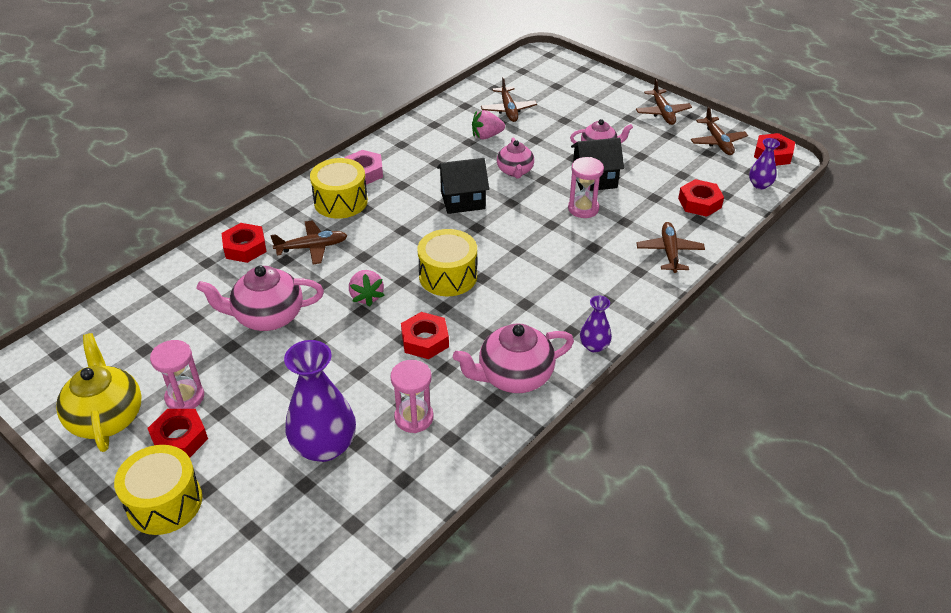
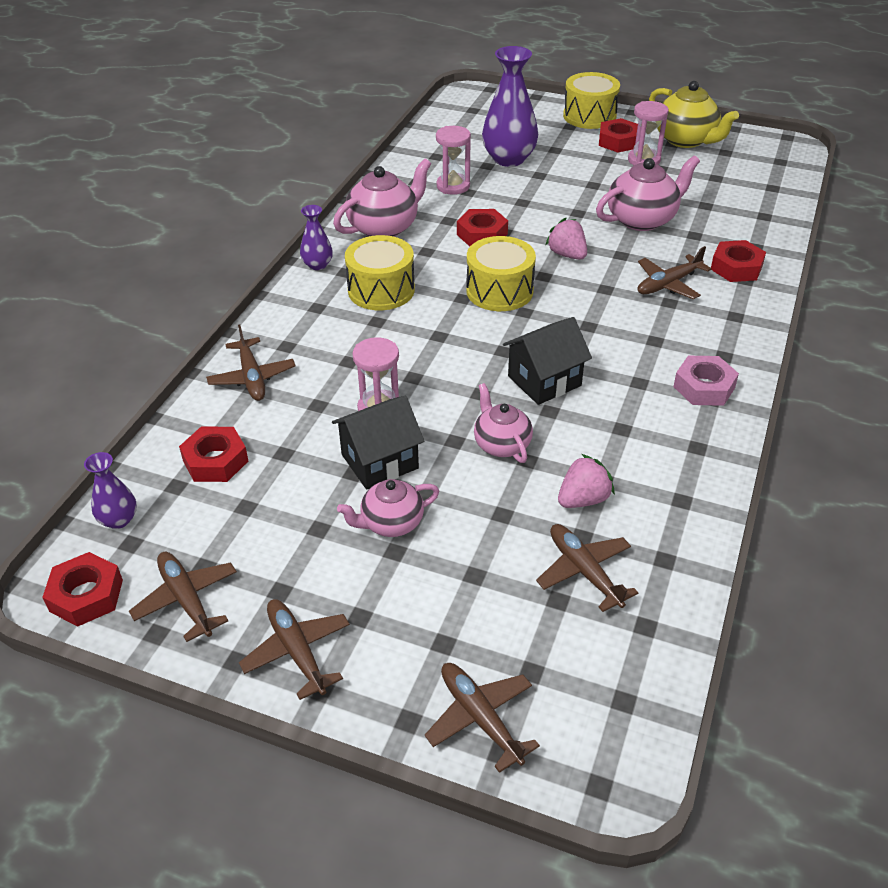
camera: 160 degrees right, 0 degrees up
(340, 201) = (692, 341): yellow drum -> yellow drum (381, 290)
(586, 78) = (480, 718): none -> brown plane

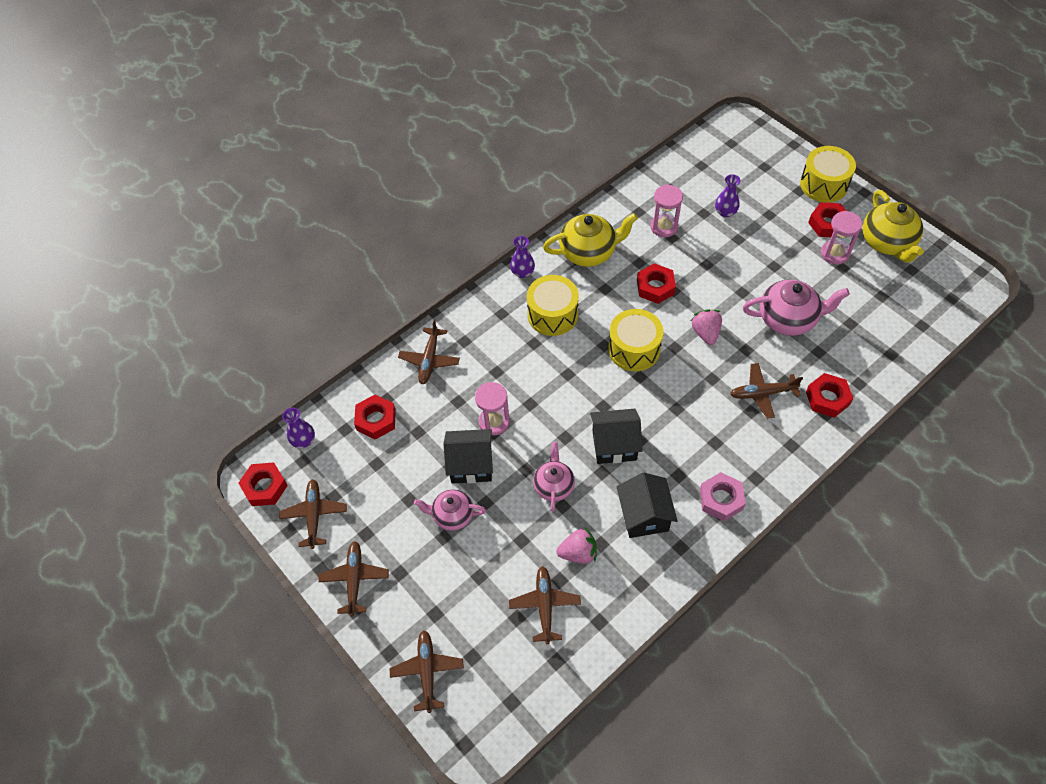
camera: 30 degrees right, 15 degrees up
(384, 227) = (589, 252): pink teapot -> yellow teapot
(509, 159) = (725, 212): purple vase -> purple vase, size x0.51
(632, 433) = (644, 515): none -> black house

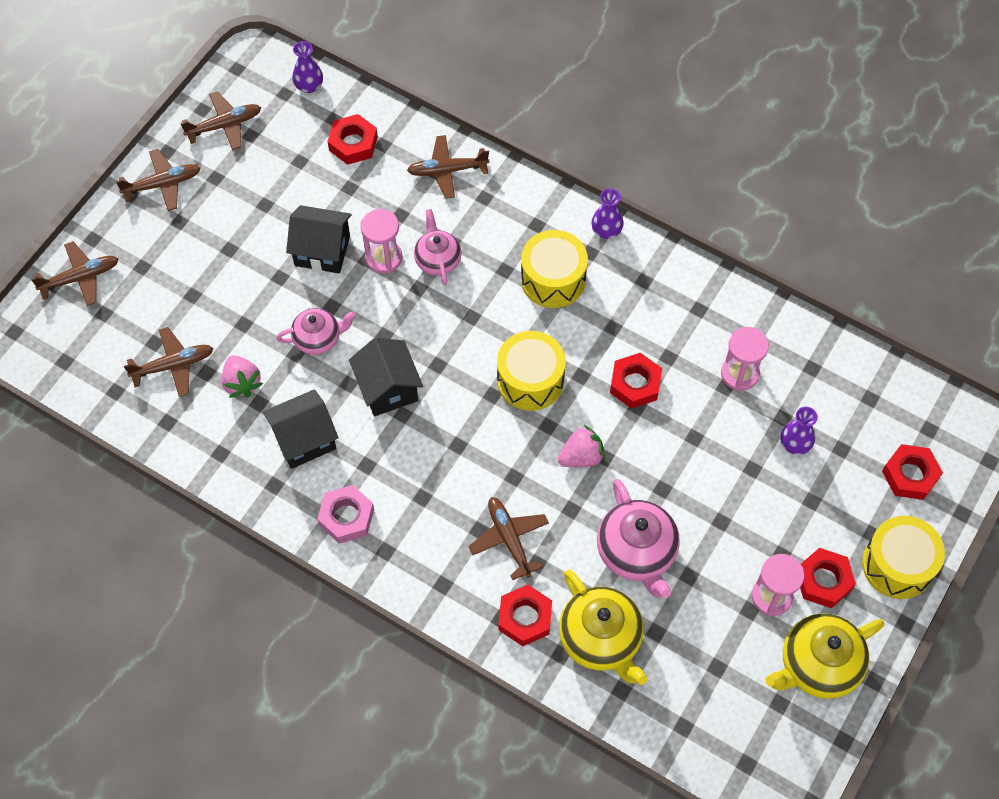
camera: 70 degrees right, 5 degrees up
(265, 487) = (245, 71): red nut -> red nut (910, 475)
(452, 515) = (256, 250): pink teapot -> pink teapot (437, 259)
(471, 465) = (322, 251): black house -> black house turned 60 degrees counterclockwise
(589, 252) = (665, 296): yellow teapot -> yellow teapot (601, 639)

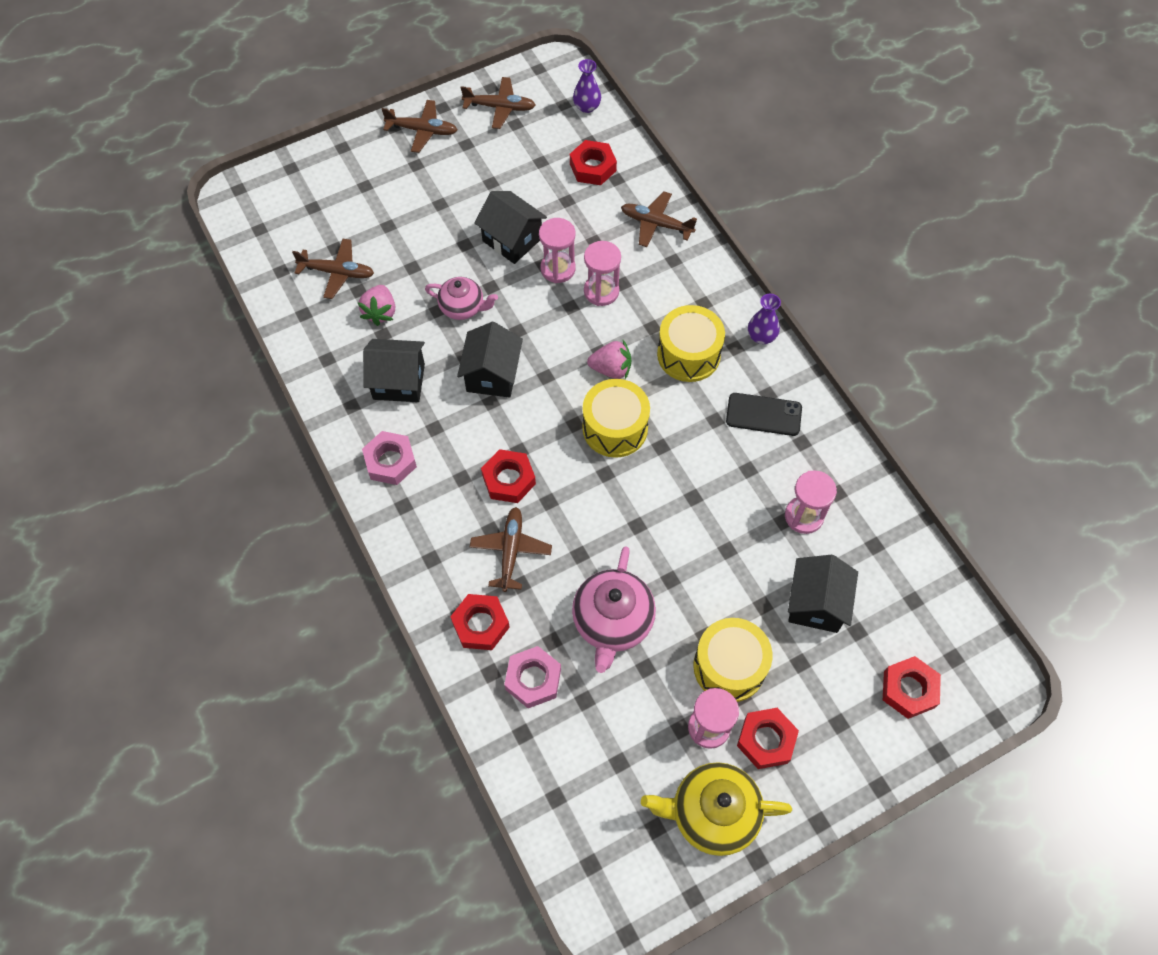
camera: 30 degrees right, 0 degrees up
(80, 278) = (313, 172): brown plane -> none
(437, 259) = (601, 291): pink teapot -> pink hourglass
(581, 457) = (617, 514): pink strawberry -> pink strawberry (611, 369)
(601, 639) = (533, 679): yellow teapot -> pink nut
(635, 384) = (703, 477): red nut -> red nut (508, 479)
(651, 301) = (763, 414): none -> black phone
(795, 444) = (816, 604): purple vase -> black house
(897, 565) = (845, 765): yellow drum -> yellow drum (729, 666)

